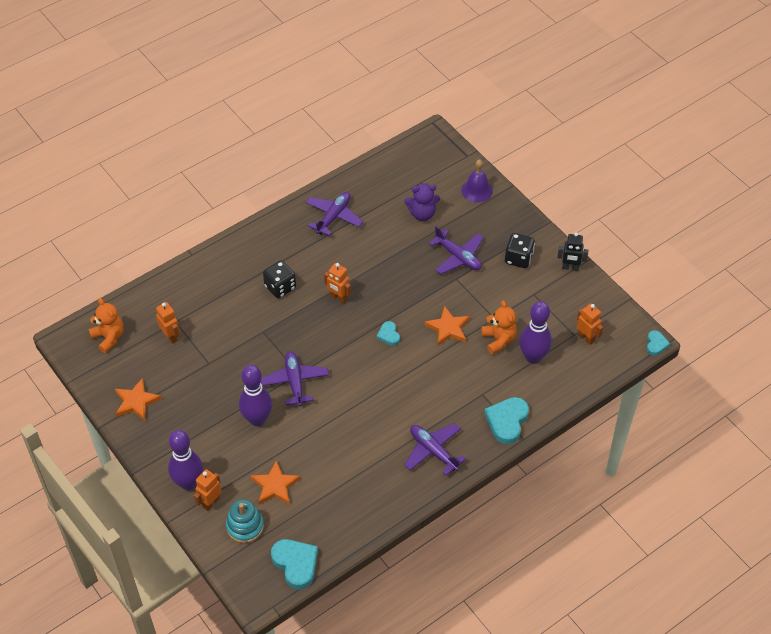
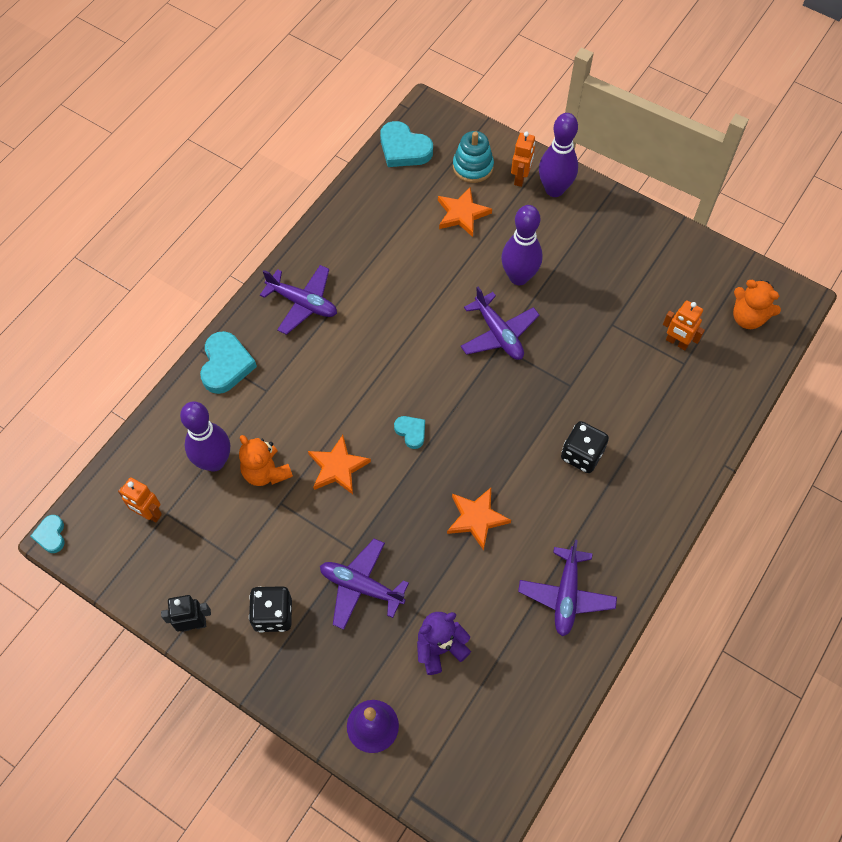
camera: 160 degrees right, 10 degrees up
(136, 402) = (665, 254): orange star -> orange star (476, 518)
(338, 297) = (499, 465): orange robot -> none

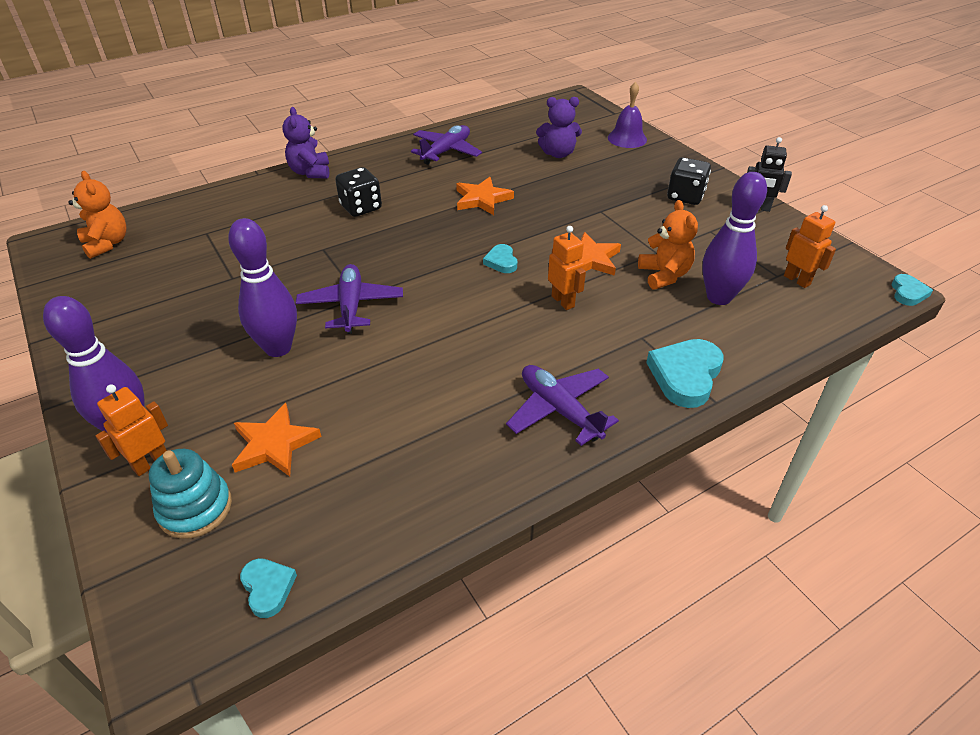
camera: 155 degrees left, 20 degrees down
(361, 587) = (603, 191): purple plane -> none
(404, 149) = (268, 588): turquoise heart -> turquoise heart, size x0.56
(676, 490) = (310, 172): none -> purple teddy bear
(677, 342) = (192, 247): orange robot -> orange robot (563, 301)

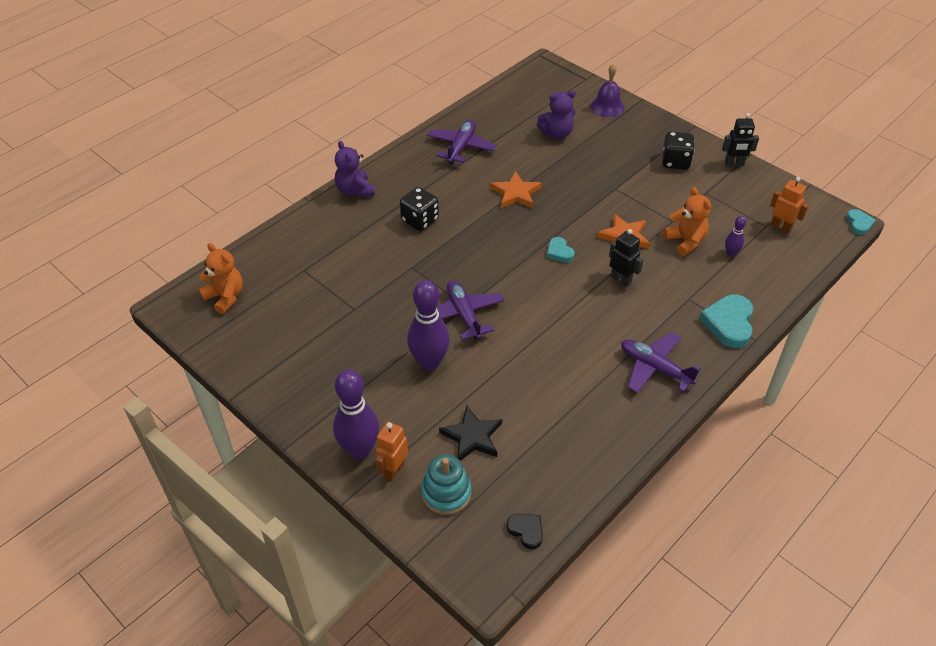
camera: 15 degrees left, 5 degrees up
(268, 588) = (526, 531): turquoise heart -> black heart
(274, 444) = (472, 437): orange star -> black star
(563, 301) = (621, 279): orange robot -> black robot
(719, 297) = (731, 253): purple bowling pin -> purple bowling pin, size x0.48

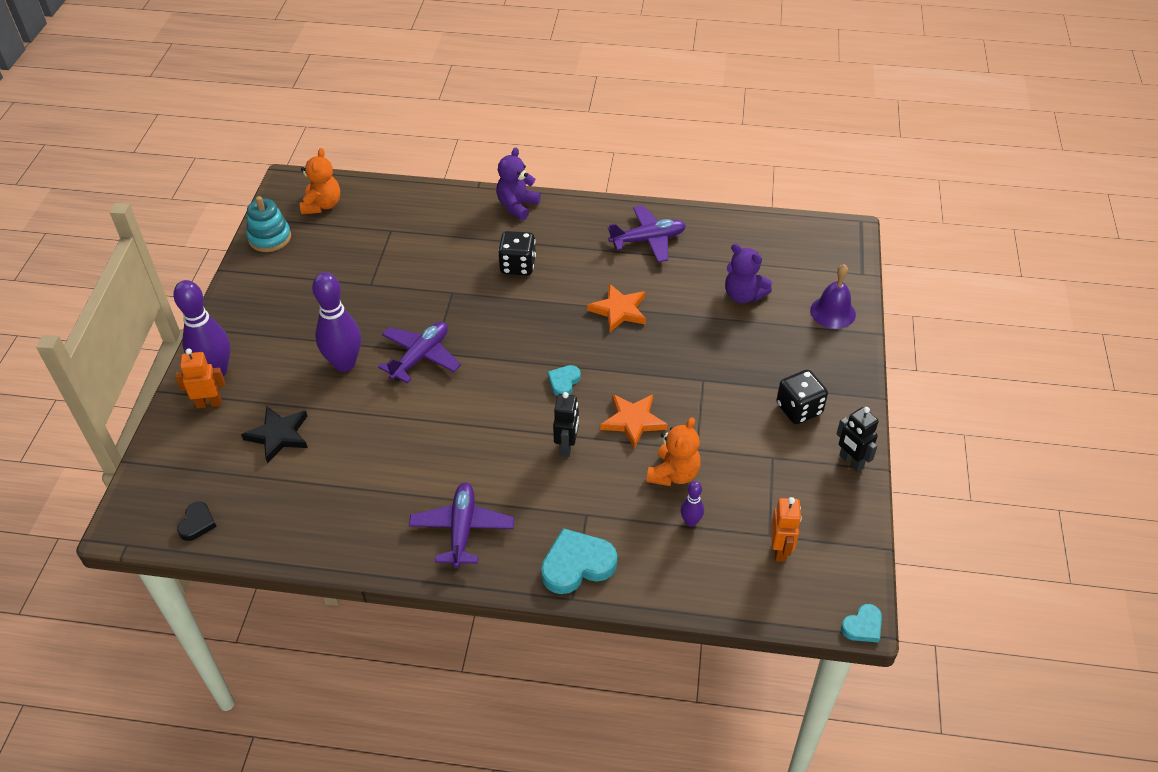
camera: 55 degrees right, 0 degrees up
(446, 493) = (205, 449): turquoise stacking toy -> turquoise stacking toy (270, 238)

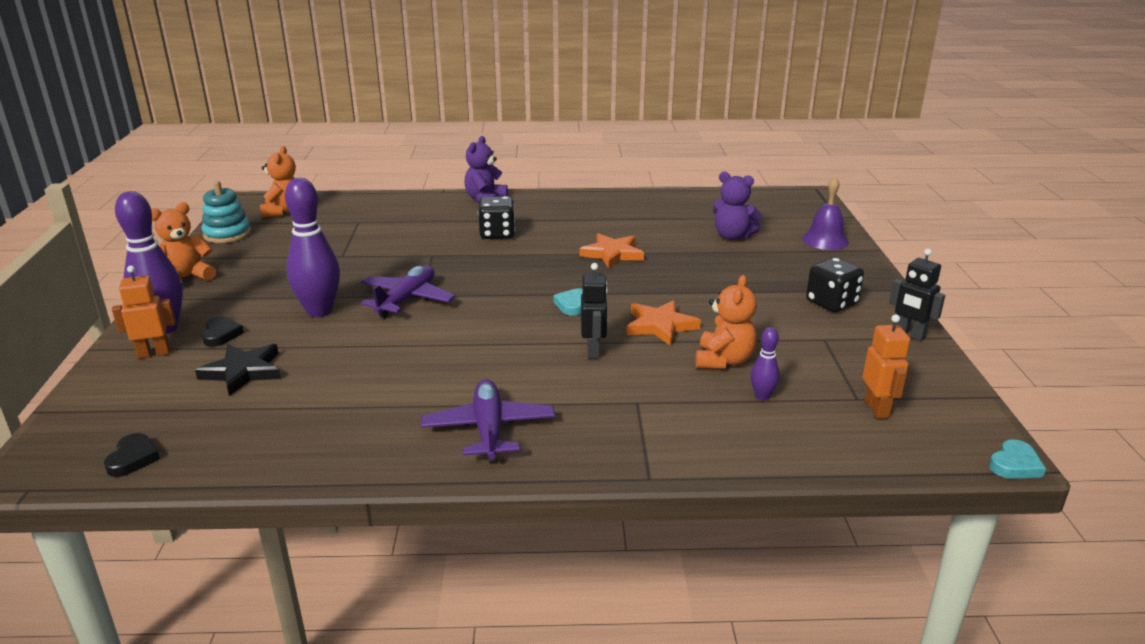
camera: 10 degrees left, 20 degrees down
(234, 302) = (186, 278): none -> orange teddy bear
(262, 385) = (221, 334): none -> black heart
(577, 565) = (643, 446): turquoise heart -> none
(648, 240) = (622, 211): purple plane -> none

